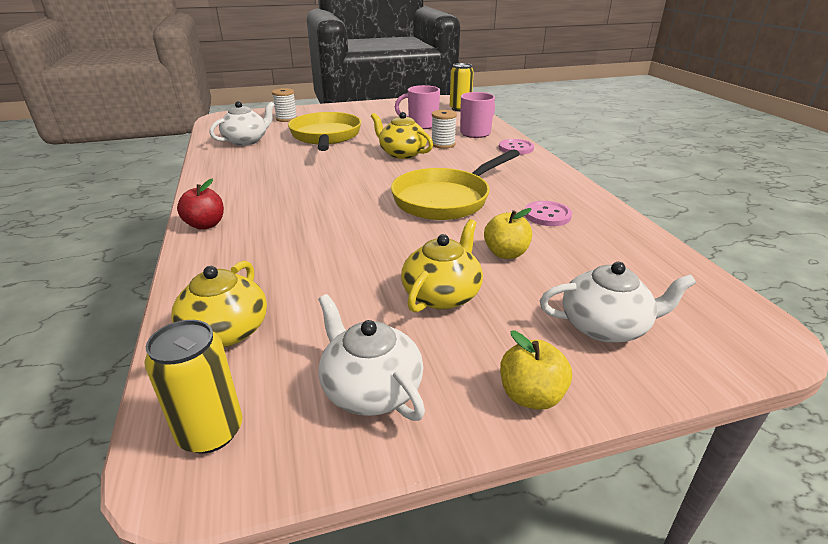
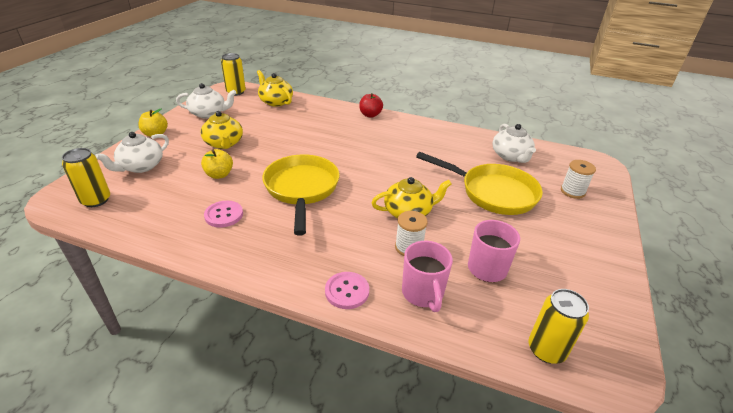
camera: 125 degrees right, 5 degrees up
(698, 304) = (96, 200): none -> yellow can

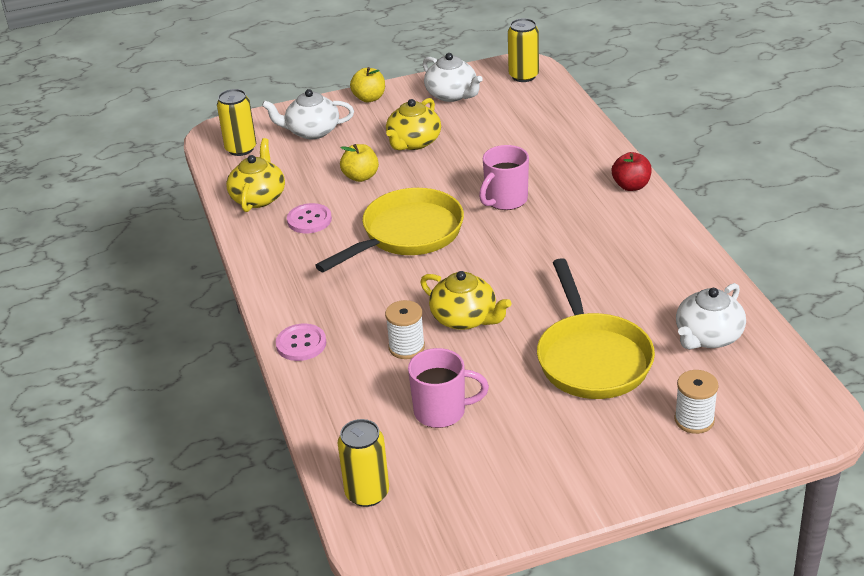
camera: 55 degrees right, 0 degrees up
(275, 102) = (547, 111): yellow teapot -> yellow teapot (258, 197)
(423, 294) = (351, 388): pink mug -> pink mug (505, 200)

